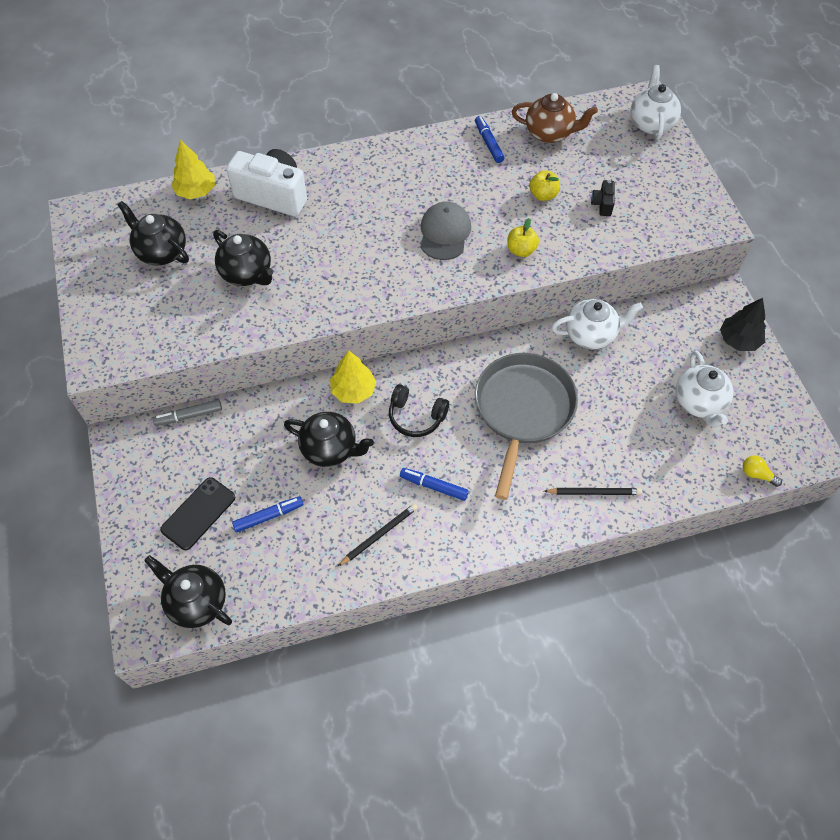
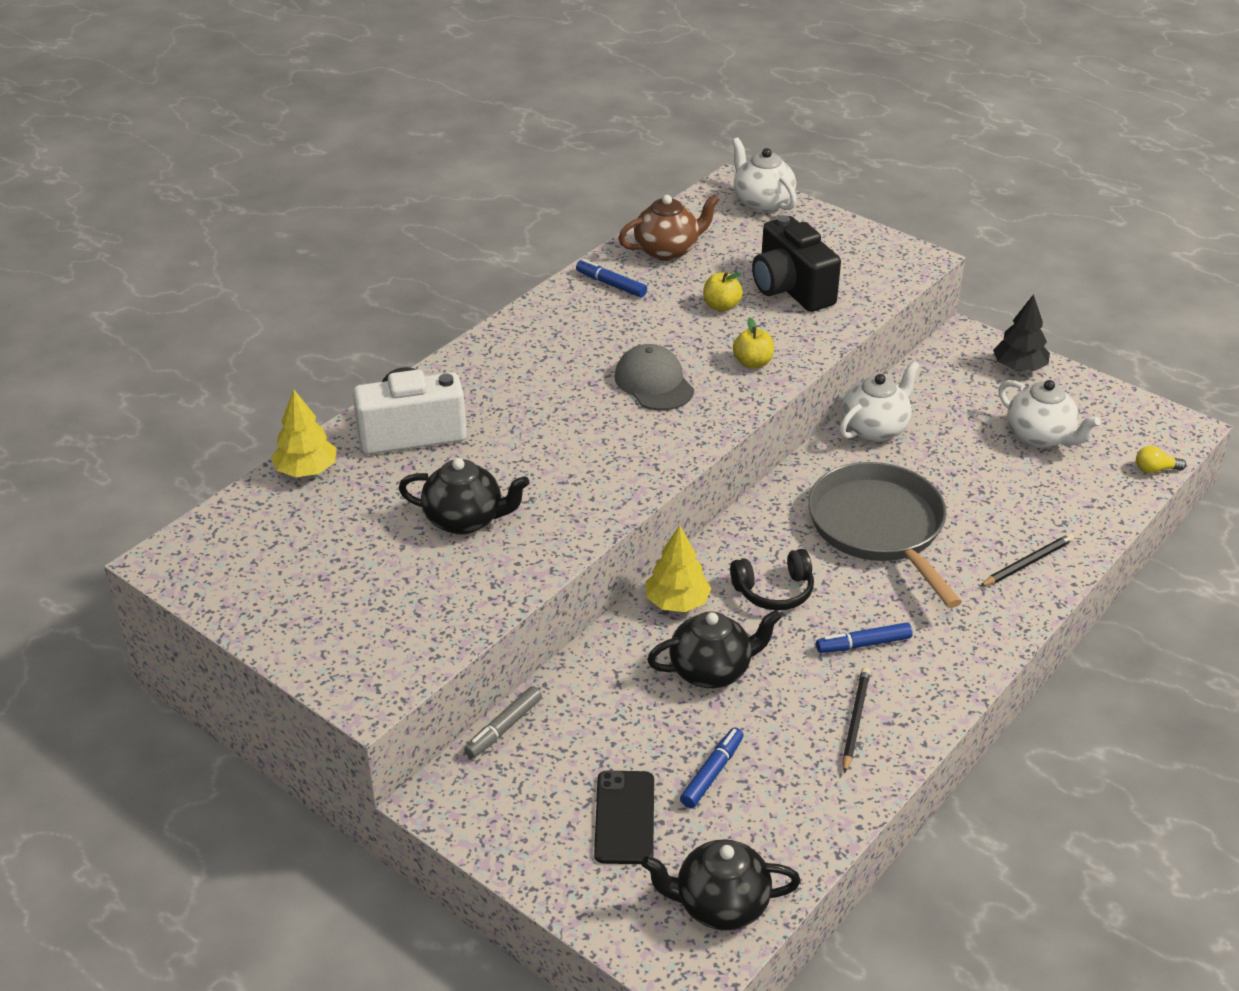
camera: 35 degrees left, 20 degrees down
(161, 252) = (328, 548): black teapot -> none
(602, 204) = (791, 289): black camera -> black camera, size x2.30

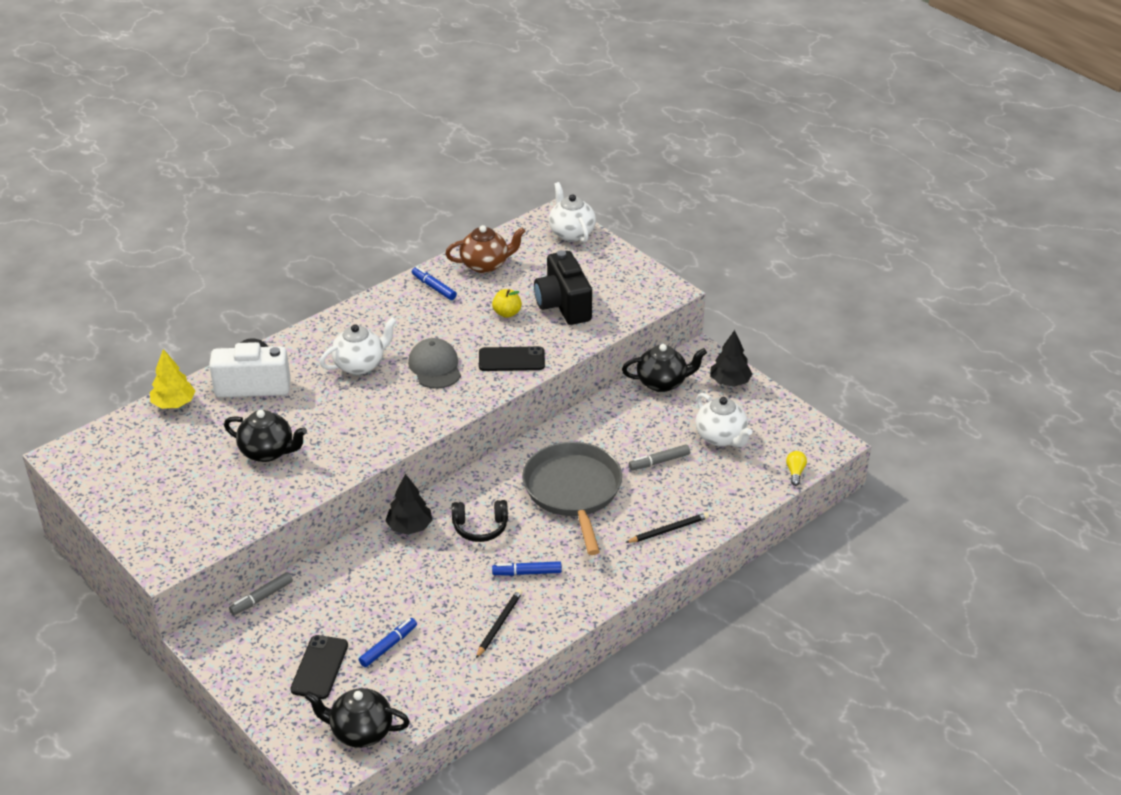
camera: 10 degrees right, 0 degrees up
(677, 602) = (410, 527): yellow tree -> black tree
(712, 670) = (415, 577): black teapot -> black teapot (662, 383)
(753, 363) = (511, 359): yellow apple -> black phone
(875, 428) = (601, 417): white teapot -> white teapot (360, 364)
(975, 476) = (659, 462): none -> grey marker
(1155, 469) = (795, 472): yellow light bulb -> yellow light bulb turned 90 degrees clockwise

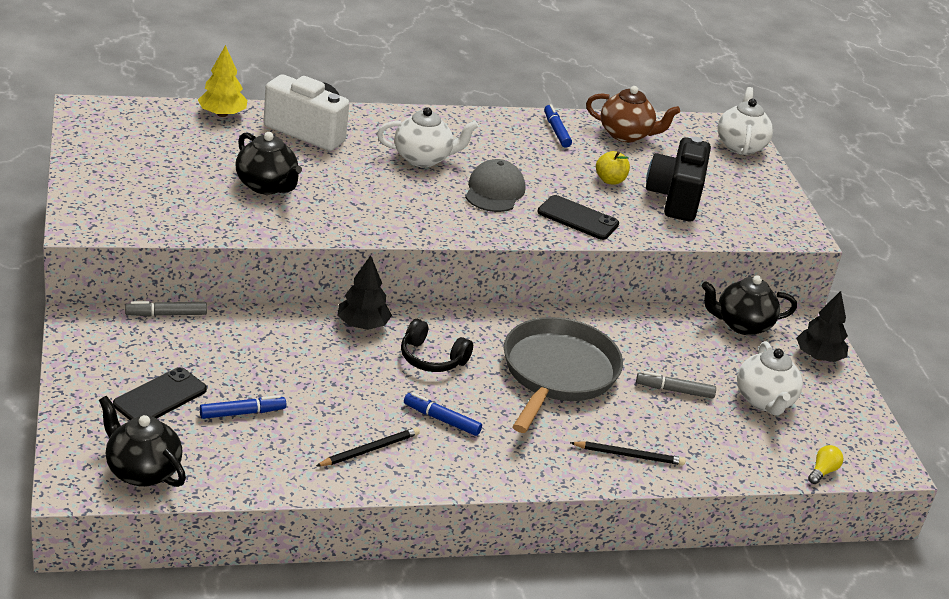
camera: 25 degrees right, 5 degrees down
(662, 383) = (741, 325): black teapot -> black teapot turned 150 degrees clockwise

